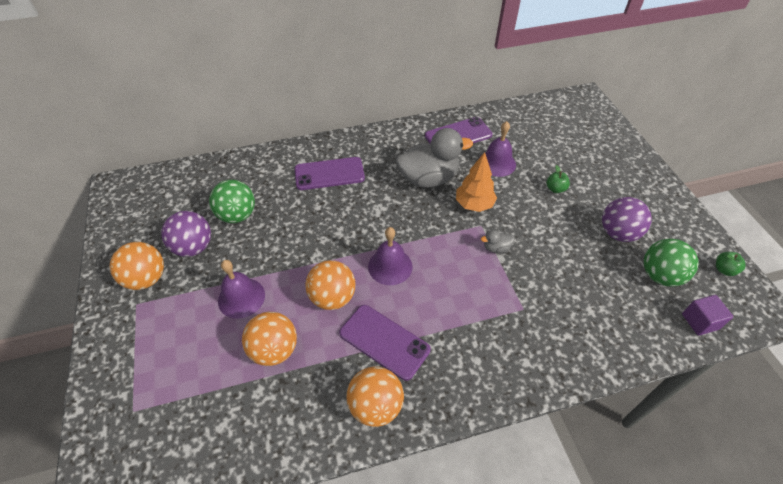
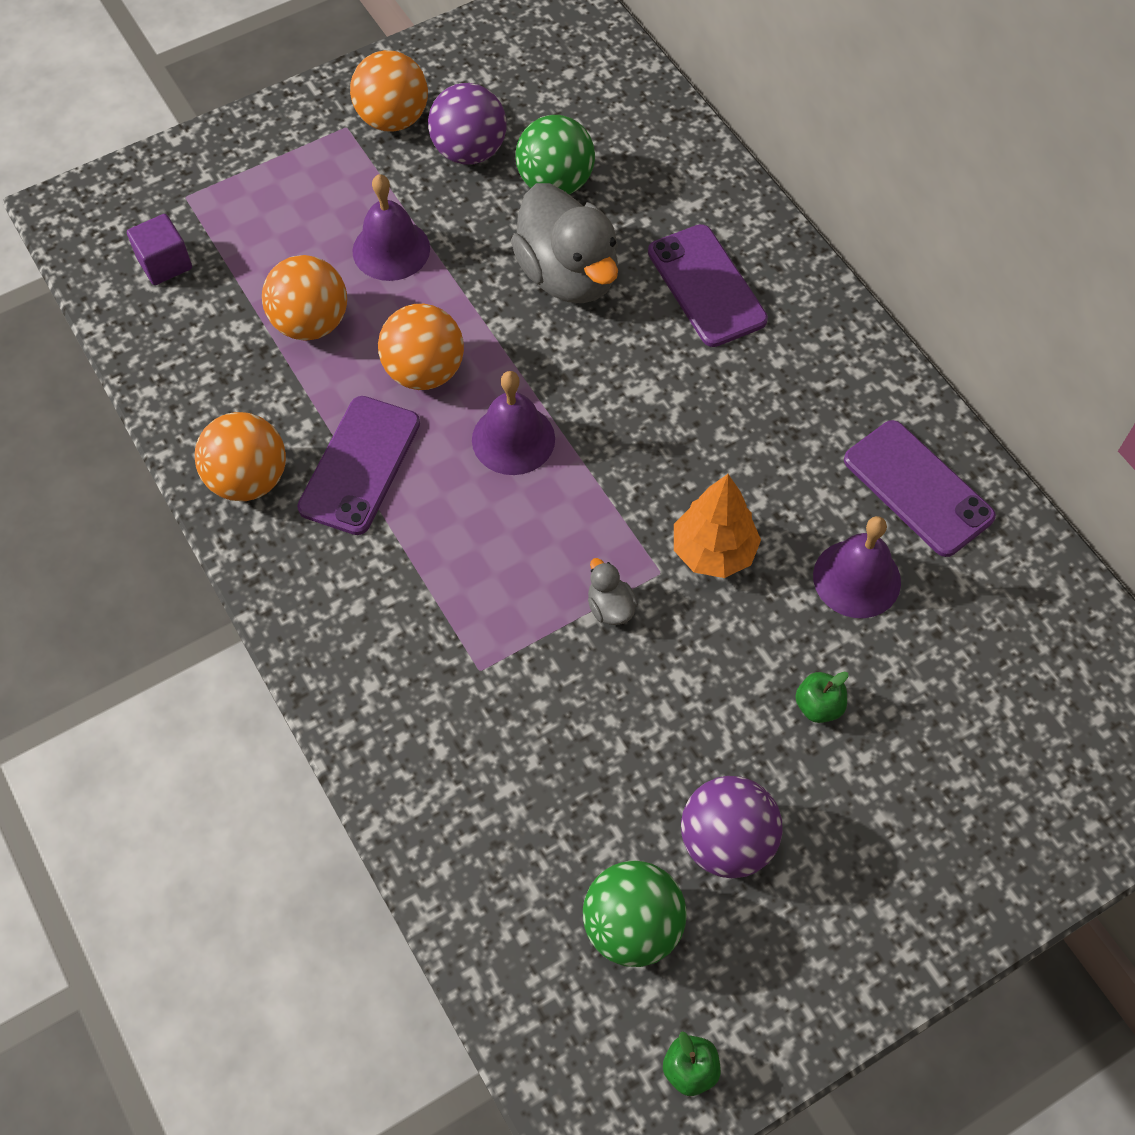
camera: 75 degrees right, 10 degrees up
(428, 178) = (757, 457): grey duck -> grey duck (568, 275)
(700, 321) = (535, 1000): purple cube -> purple cube (165, 263)

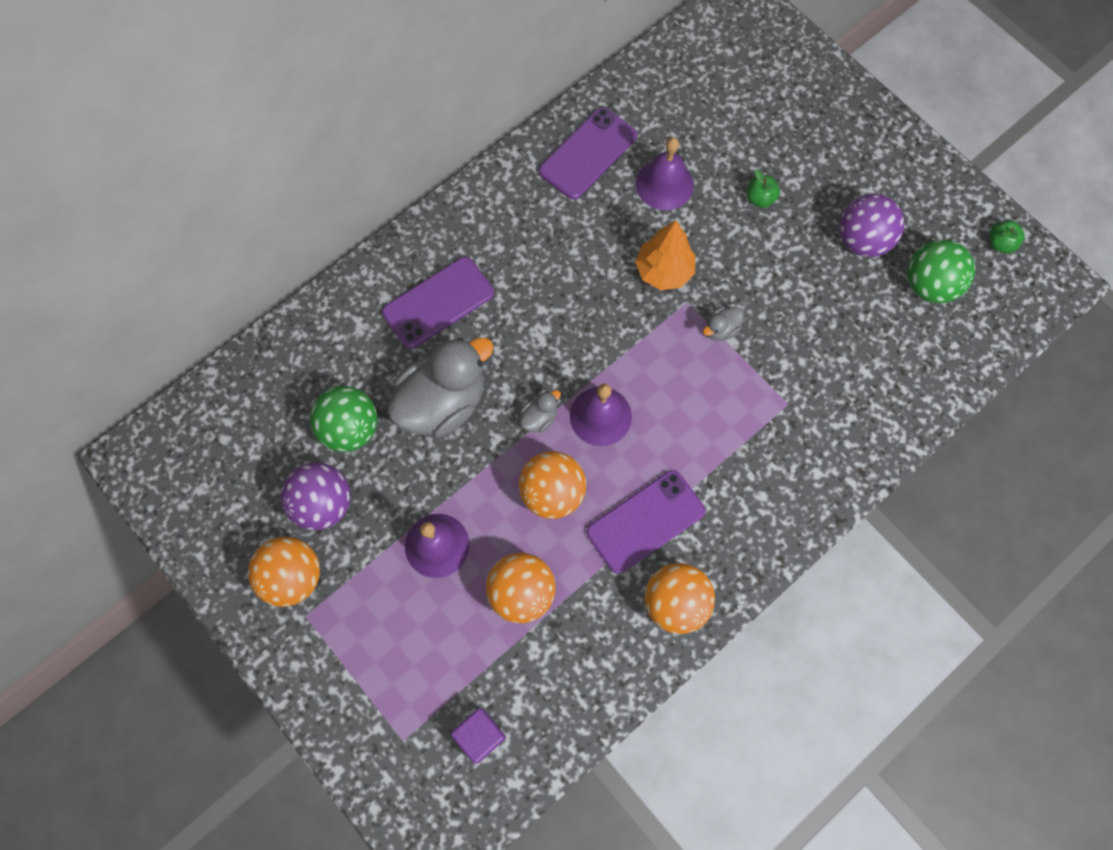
camera: 100 degrees left, 10 degrees up
(360, 465) = (645, 521): purple phone -> purple phone turned 45 degrees counterclockwise
(526, 372) = (539, 418): none -> grey duck

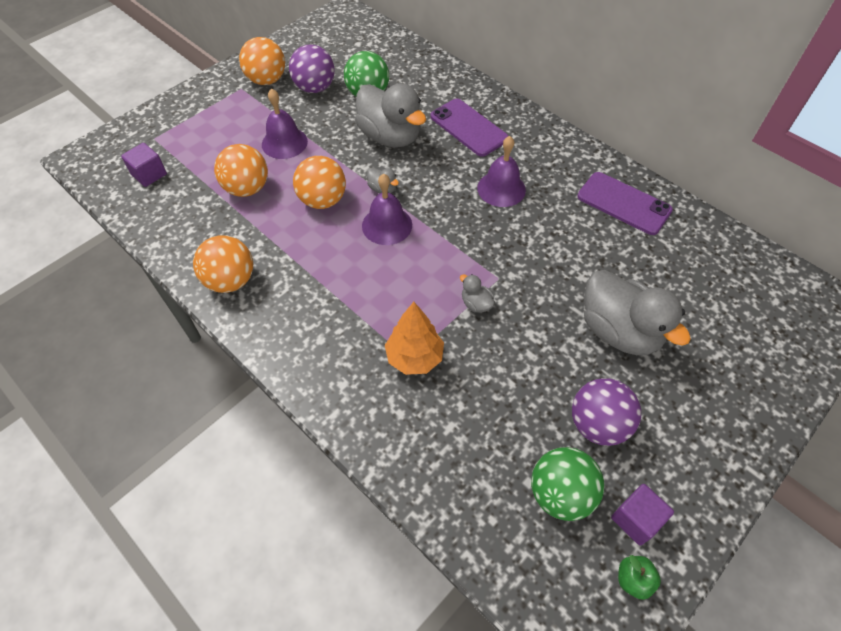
camera: 85 degrees right, 15 degrees down
(645, 521) = (299, 258): purple phone -> none
(664, 184) = (611, 257): purple bell -> purple bell (501, 189)
(664, 271) = (524, 260): orange tree -> orange tree (414, 357)
(760, 198) = (619, 331): green apple -> grey duck
(950, 229) = (636, 519): none -> purple cube

